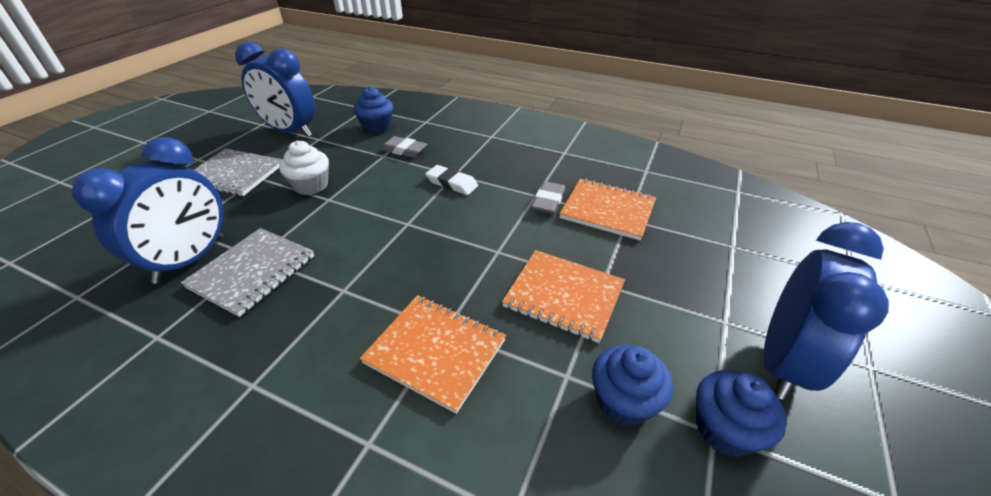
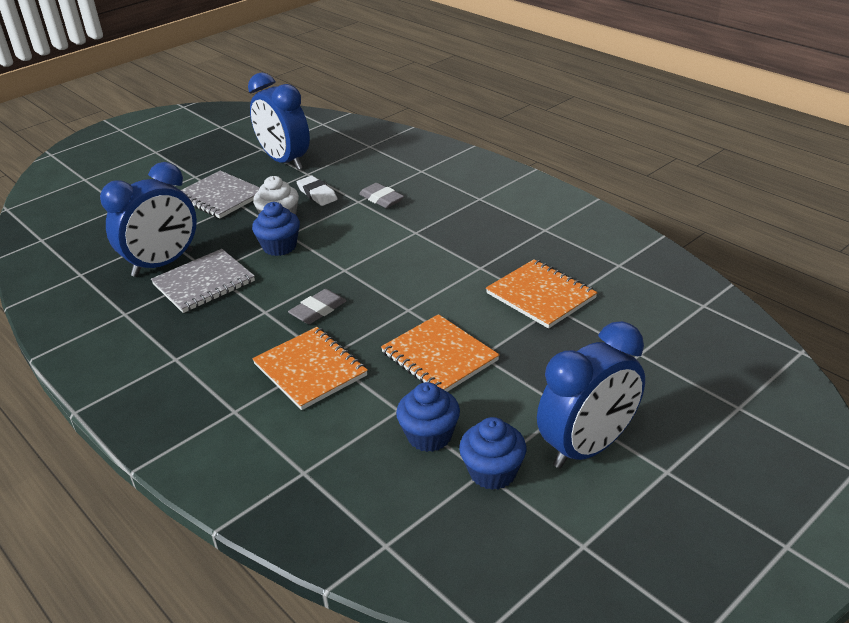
camera: 25 degrees right, 5 degrees down
(377, 127) = (369, 169): blue cupcake -> blue cupcake (279, 246)
(452, 183) = (407, 240): white eraser -> white eraser (317, 194)
(548, 201) = (488, 275): grey eraser -> grey eraser (318, 310)

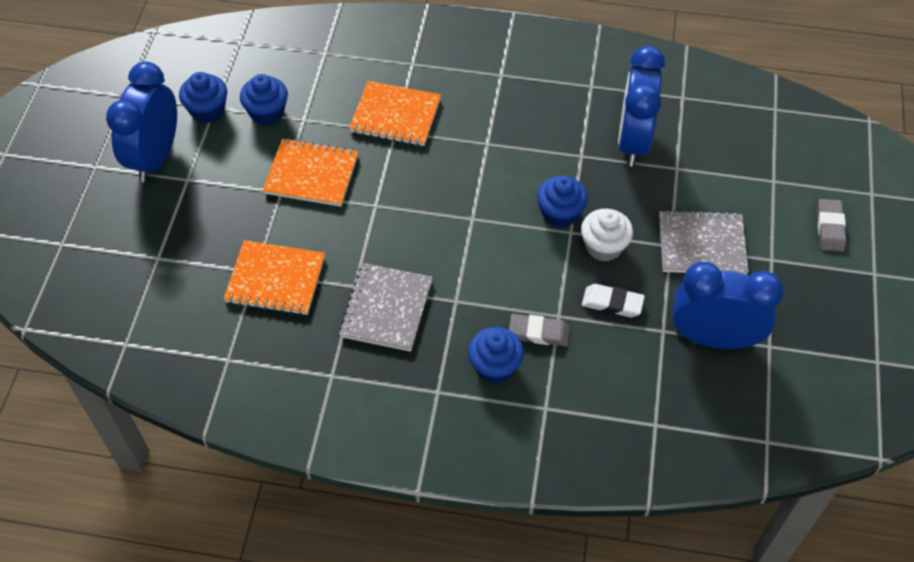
camera: 140 degrees right, 20 degrees up
(204, 283) = (571, 142): grey notebook -> grey notebook (386, 309)
(318, 310) = (447, 166): grey eraser -> grey eraser (830, 228)
(429, 195) = (495, 366): none -> blue cupcake

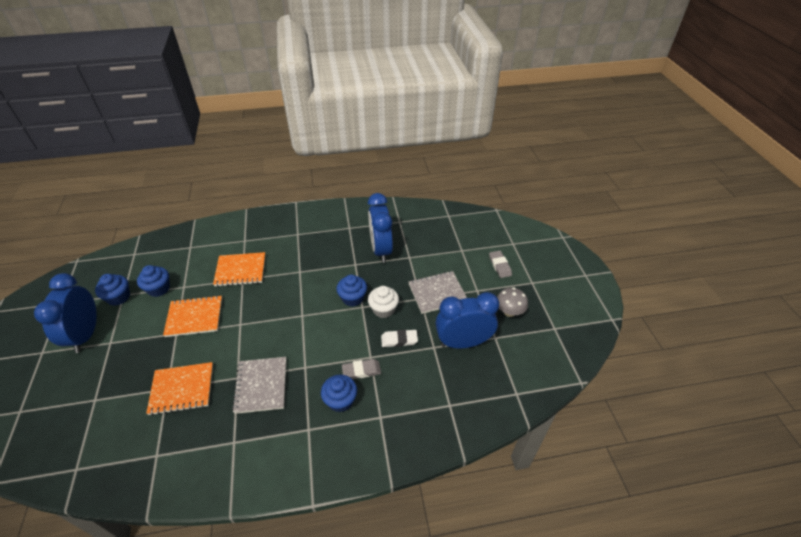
camera: 20 degrees left, 10 degrees down
(812, 311) = (509, 312): none -> grey mushroom

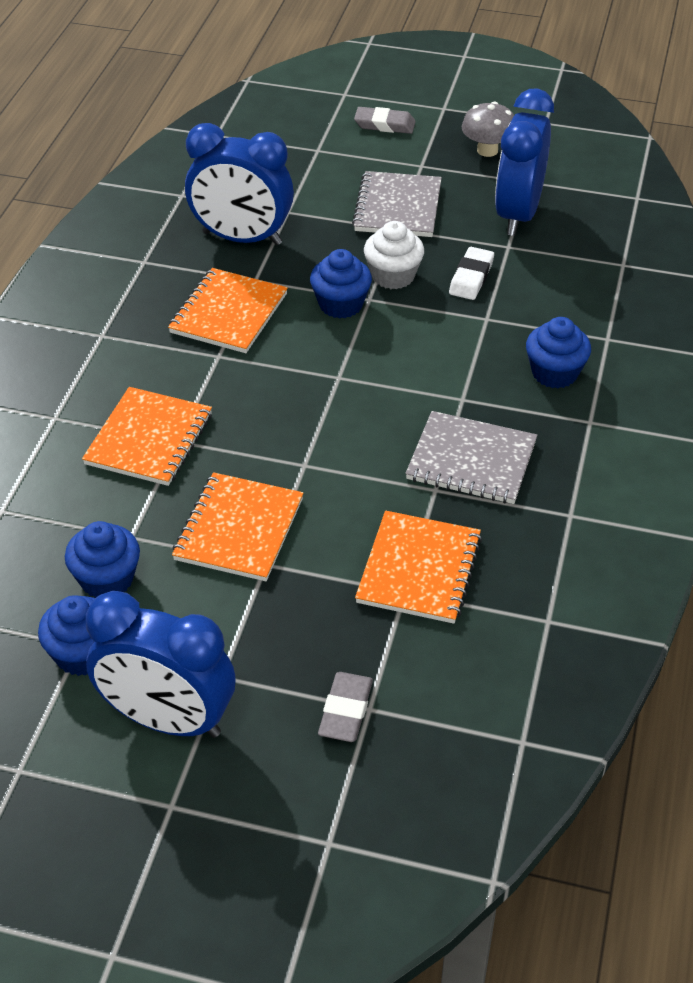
camera: 65 degrees left, 0 degrees up
(328, 264) = (228, 313): none -> orange notebook
(361, 371) = (509, 335): grey eraser -> grey eraser (345, 710)

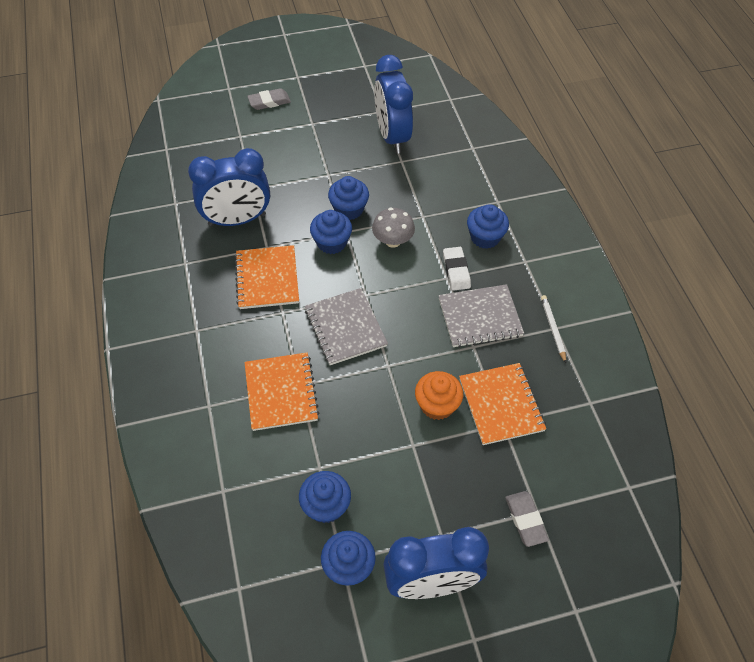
camera: 30 degrees left, 10 degrees up
(239, 529) = (381, 429): orange notebook -> none
(332, 533) = (437, 405): none -> orange cupcake
(393, 276) = (349, 209): white cupcake -> blue cupcake
(398, 207) = (318, 159): grey notebook -> grey notebook (345, 328)
(471, 277) = (395, 191): white eraser -> white eraser (456, 271)
(487, 150) = (344, 98): grey mushroom -> grey mushroom (393, 241)
(565, 514) = (552, 329): none -> white pencil

